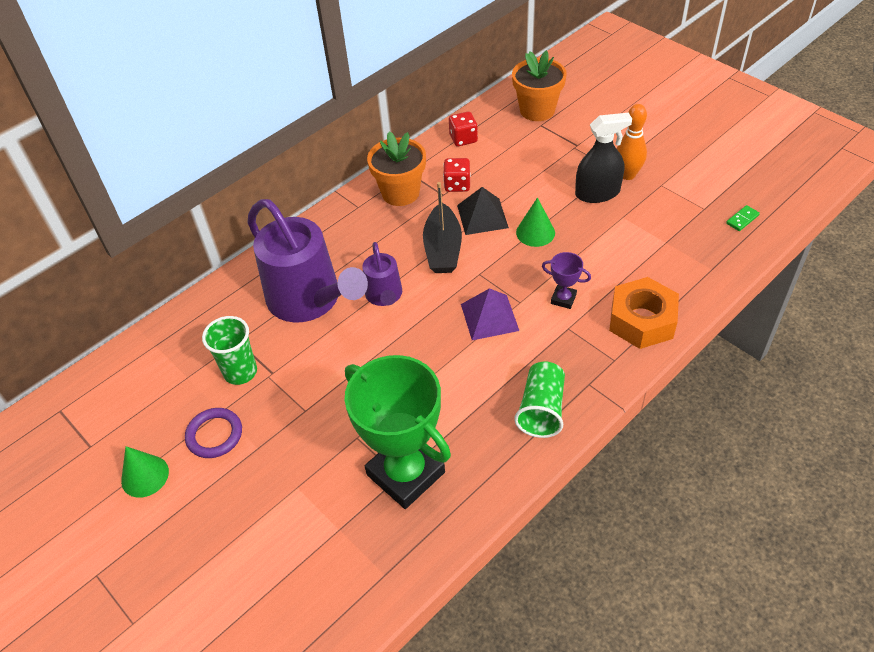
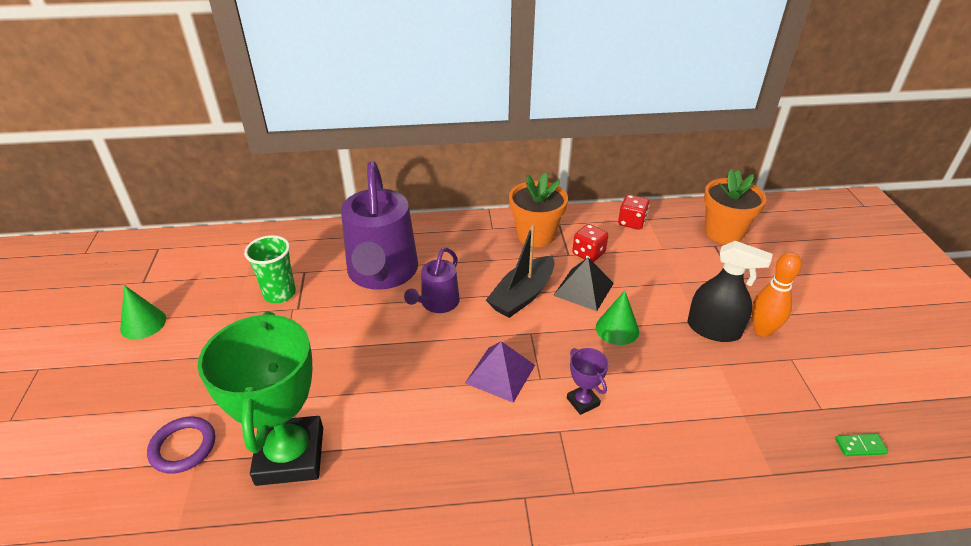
camera: 35 degrees right, 10 degrees down
(214, 435) = (212, 326): purple ring -> purple ring (183, 447)
(541, 409) = (456, 488): green cup -> none
(642, 321) = (641, 474): orange nut -> none

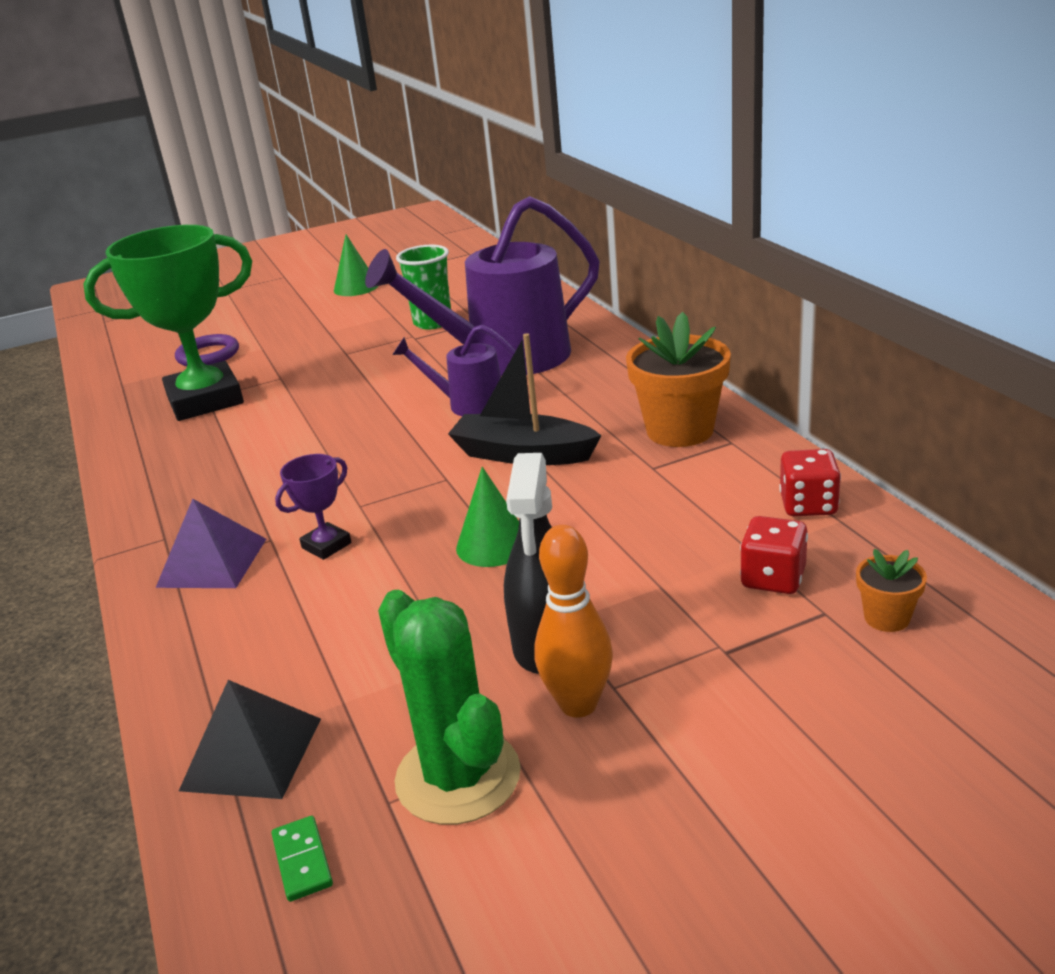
camera: 75 degrees right, 10 degrees down
(500, 374) = (357, 476): purple pyramid -> purple pyramid (212, 562)
(583, 289) = (572, 497): black pyramid -> black pyramid (251, 753)
(588, 253) = (670, 483): red dice -> red dice (773, 578)
(723, 232) = (886, 618): orange flower pot -> orange flower pot, size x0.49
(807, 380) = (458, 777): none -> green cactus

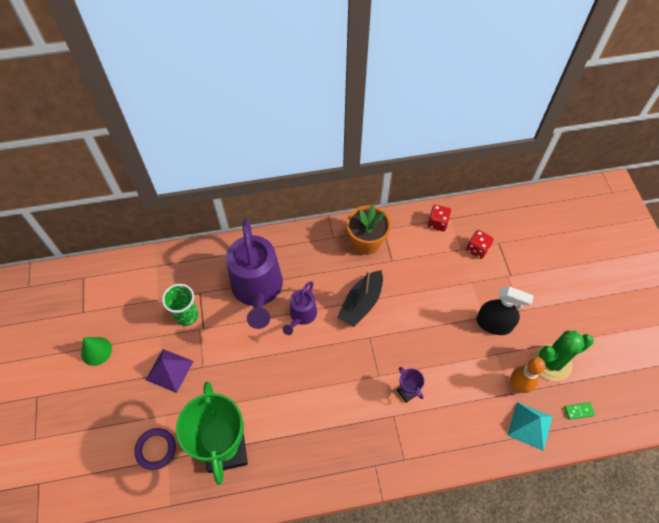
camera: 80 degrees left, 30 degrees up
(212, 562) = (404, 442): purple pyramid -> purple pyramid (169, 370)
(251, 753) = (530, 426): black pyramid -> turquoise pyramid
(493, 545) = (428, 329): green cone -> none
(578, 704) = (526, 322): orange bowling pin -> orange bowling pin (518, 386)
(886, 618) = (505, 229): orange flower pot -> none

